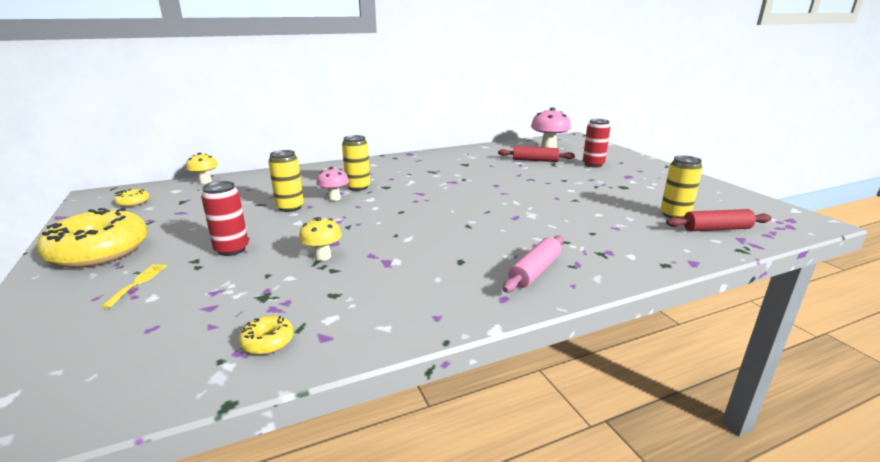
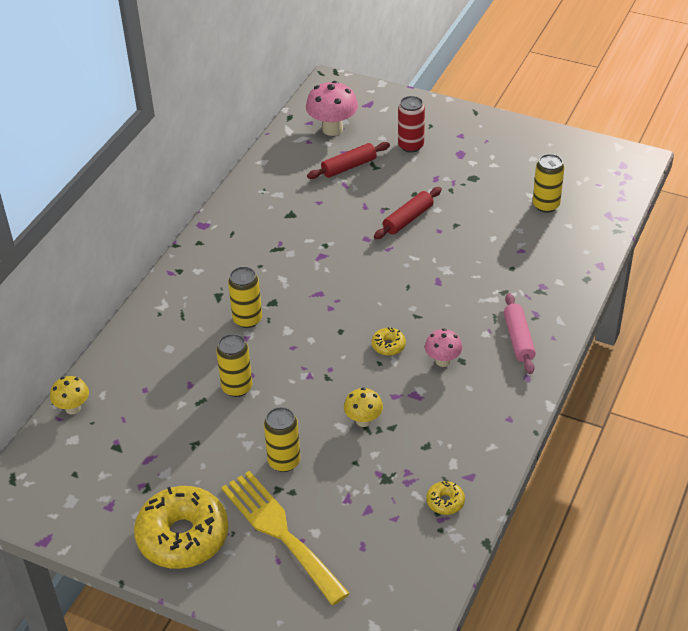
camera: 40 degrees left, 20 degrees up
(133, 202) = (70, 480): yellow donut -> yellow donut (388, 345)
(138, 283) = (280, 532): yellow fork -> yellow fork, size x2.47
(231, 249) = (284, 461): red can -> yellow can
(334, 198) = (254, 350): pink mushroom -> pink mushroom (442, 361)
(716, 229) = (585, 210): red rolling pin -> red rolling pin (408, 219)

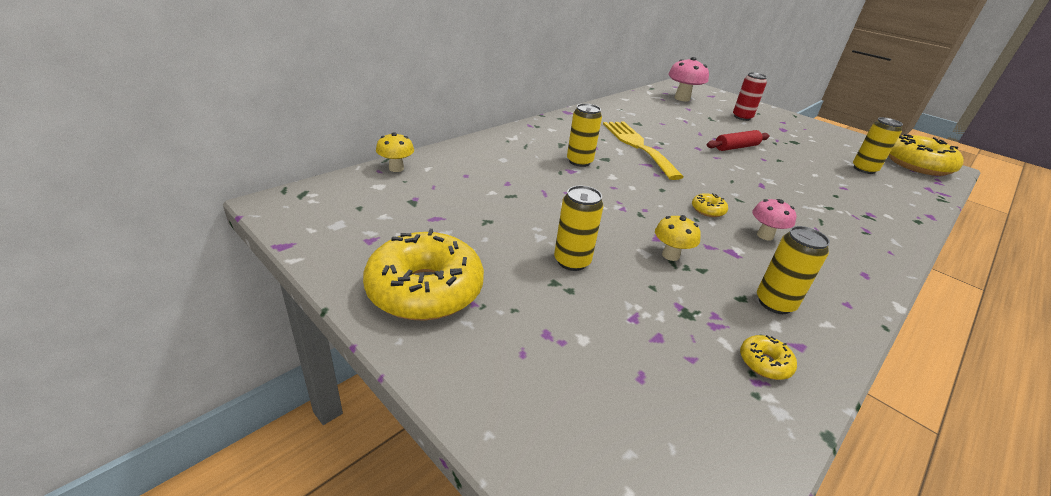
camera: 15 degrees right, 10 degrees down
(237, 387) = (549, 196): yellow can -> yellow can (774, 303)
(280, 532) = (539, 323): yellow fork -> yellow fork (637, 146)
(349, 167) = (691, 115): red rolling pin -> none
(518, 339) = (850, 242): pink rolling pin -> none
(605, 171) = (917, 165): none -> yellow donut

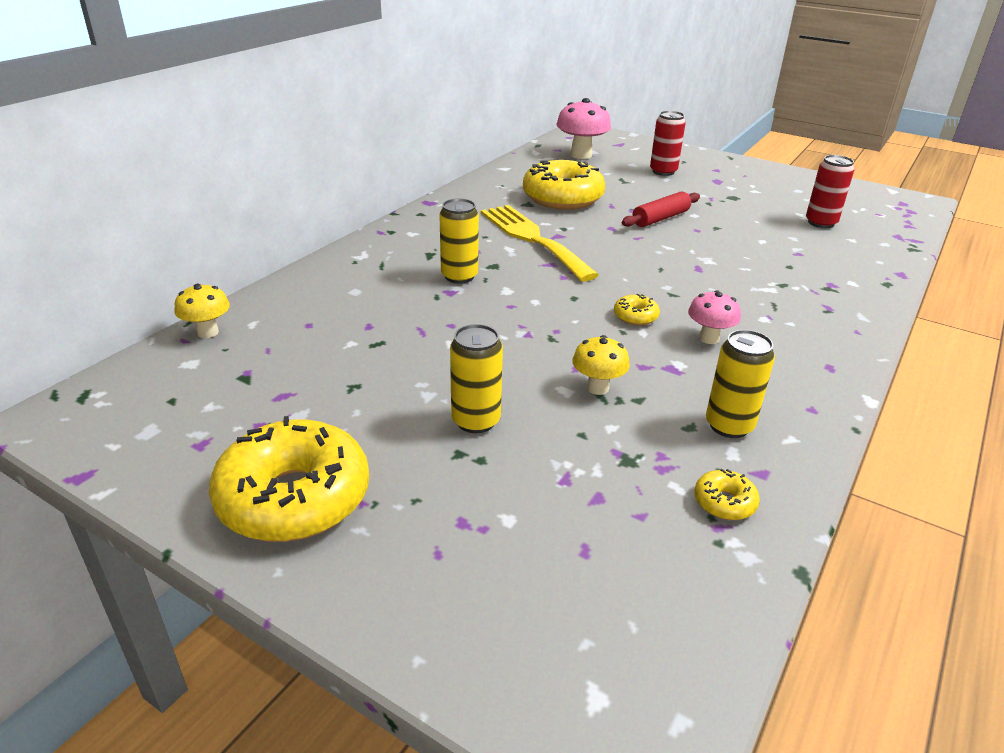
camera: 10 degrees left, 0 degrees up
(864, 169) = (821, 223): yellow can -> red can
(917, 165) = (883, 205): yellow donut -> yellow donut (562, 198)

